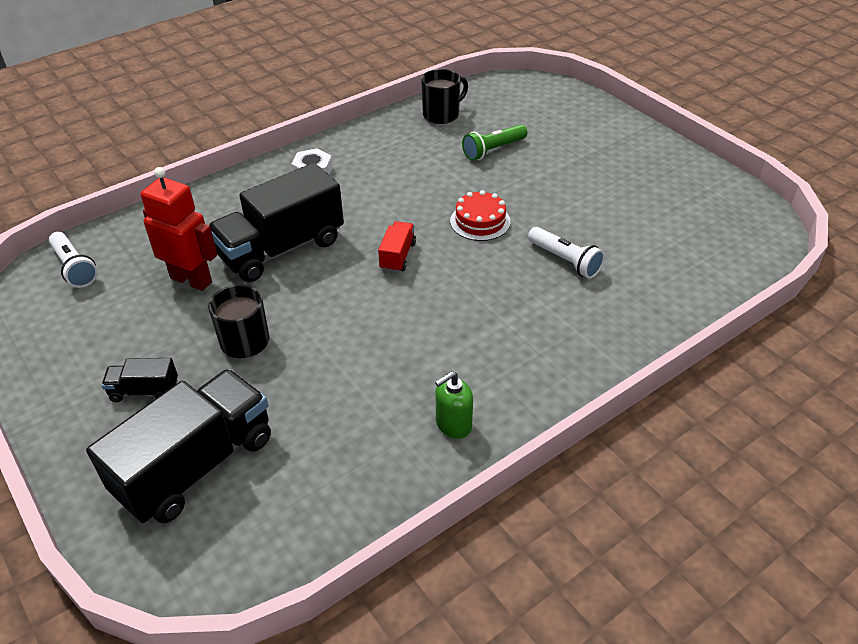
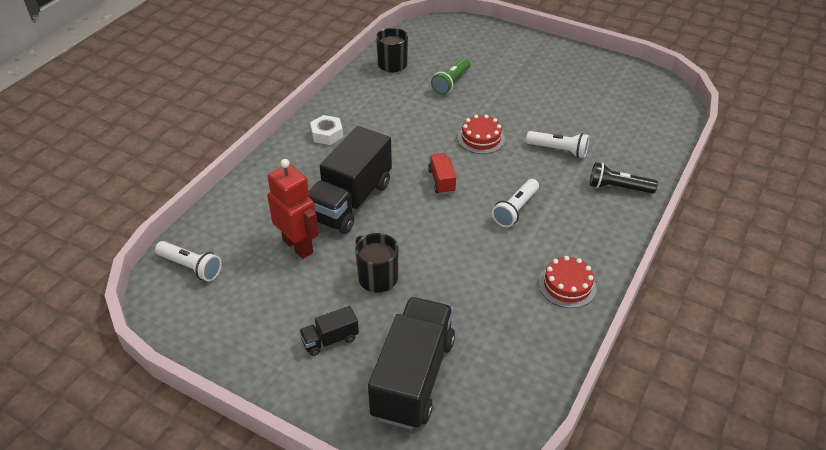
camera: 25 degrees left, 0 degrees up
(191, 280) = (298, 246): red robot -> red robot turned 45 degrees clockwise
(453, 425) = (567, 285): green soap dispenser -> red cake
(458, 314) = (515, 210): none -> white flashlight
(608, 327) = (618, 187): none -> black flashlight

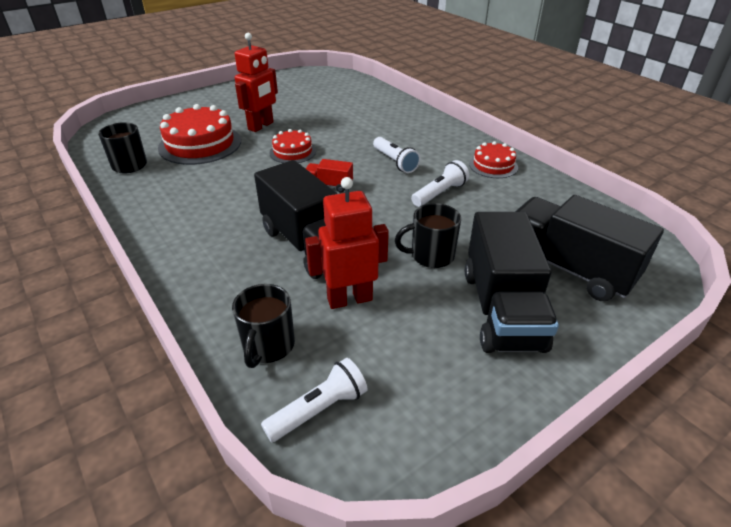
camera: 65 degrees left, 5 degrees down
(234, 223) = (268, 346): none -> black mug
(327, 134) = (187, 233): white nut -> none
(330, 340) = (502, 309): black truck -> black truck, size x2.20
(451, 82) = (200, 144): green flashlight -> red cake
(511, 101) = (261, 126): none -> red robot
(558, 150) = (342, 125): white flashlight -> white flashlight (440, 193)
(618, 187) = (404, 117): black flashlight -> none

